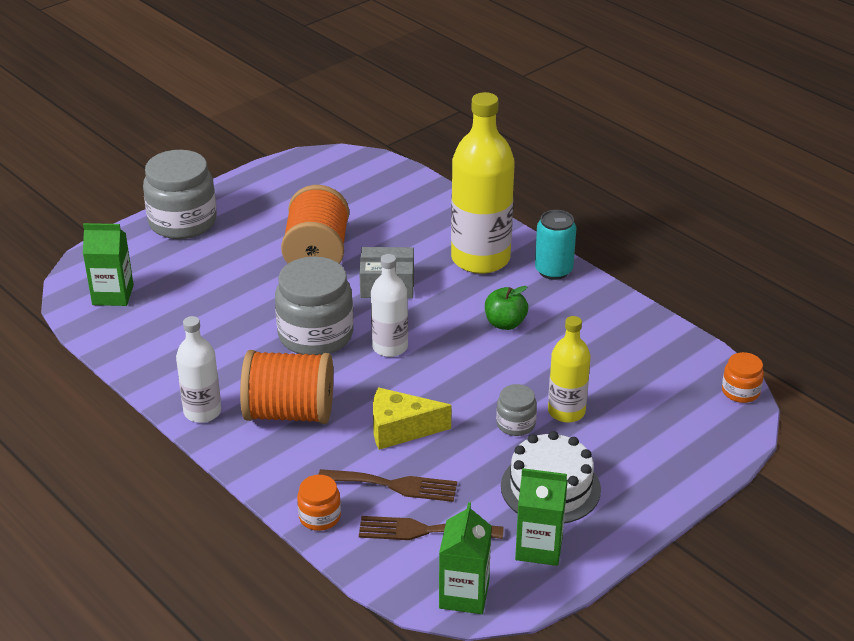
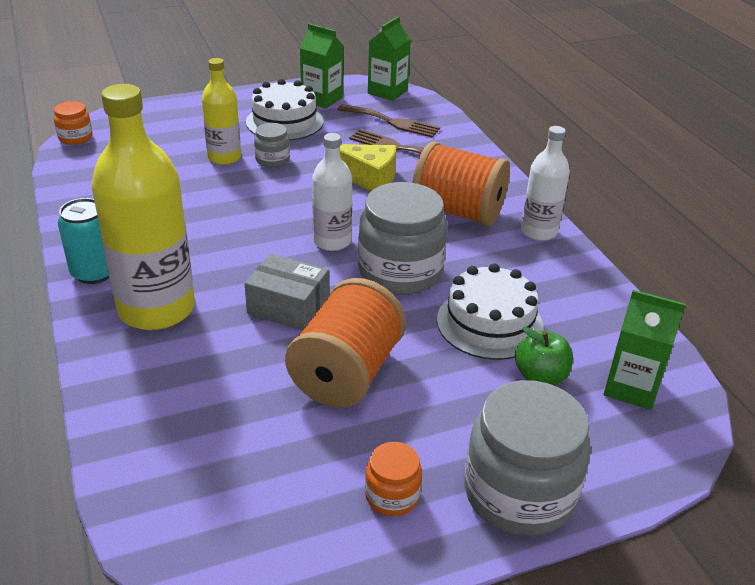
camera: 160 degrees left, 0 degrees up
(227, 313) = (489, 323): none -> white cake
(319, 517) = (462, 144): orange jar -> orange jar (392, 496)
(505, 323) = (202, 234): green apple -> green apple (540, 377)

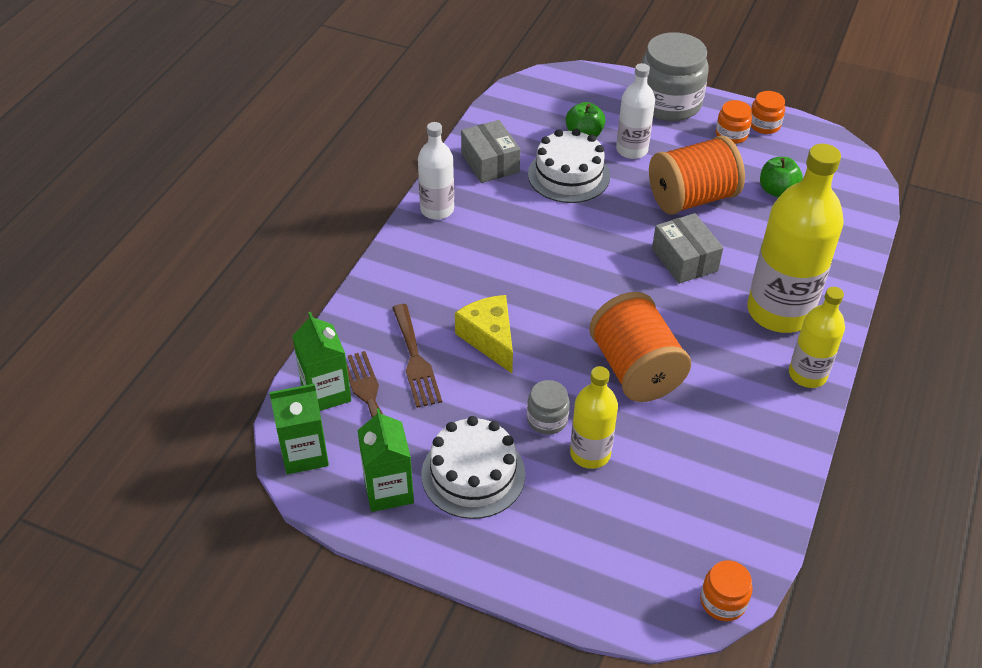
camera: 135 degrees left, 10 degrees up
(94, 272) = (807, 374): turquoise can -> yellow bottle
(262, 444) = (777, 190): none -> green apple
(332, 241) = (596, 293): white bottle -> white bottle (631, 150)
(367, 547) = (764, 125): none -> orange jar
(400, 272) = (578, 239): grey jar -> none
(458, 212) = (467, 260): orange spool -> orange spool (635, 369)
(569, 292) = (490, 163): none -> grey box
(631, 387) = (544, 105): green carton -> green carton (326, 392)

